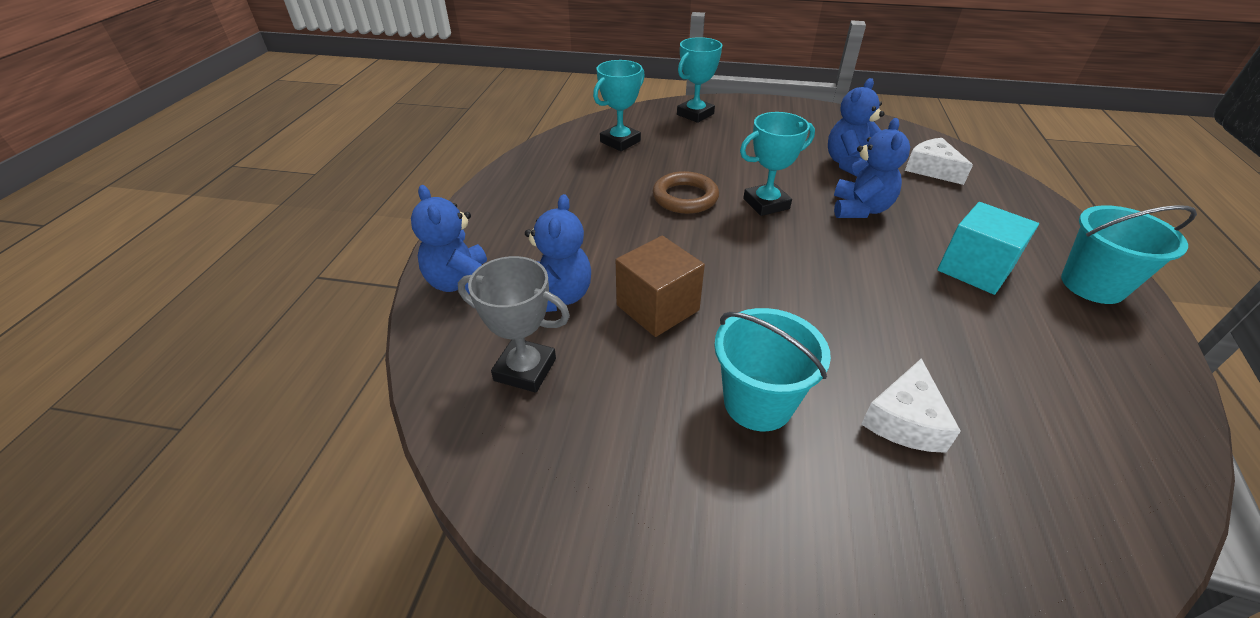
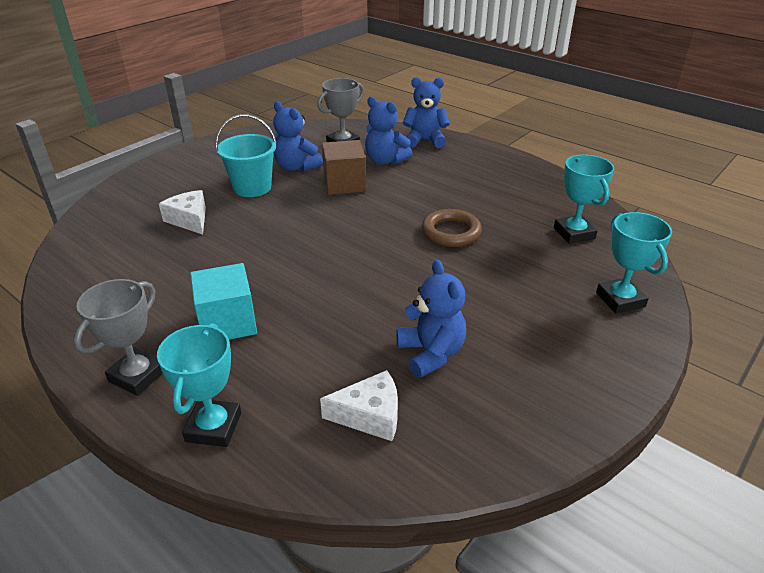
camera: 120 degrees right, 5 degrees down
(766, 204) = (408, 266): turquoise trophy -> turquoise trophy (213, 427)
(860, 209) = (354, 312): blue teddy bear -> blue teddy bear (296, 167)
(1092, 285) = (137, 376): turquoise bucket -> grey trophy

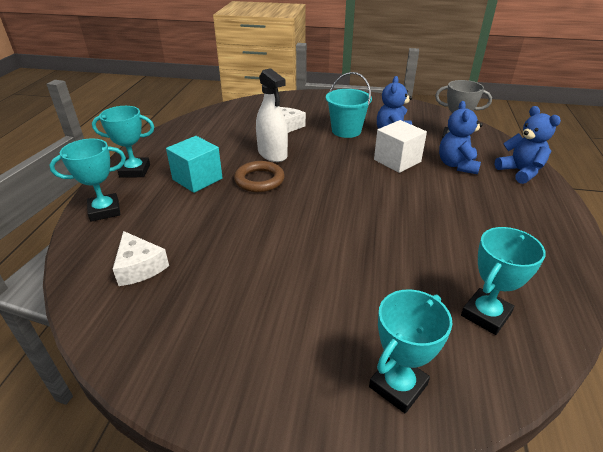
camera: 60 degrees right, 0 degrees up
(137, 376) = (135, 171): grey trophy -> turquoise trophy
(239, 250) = (272, 154): none -> white spray bottle
(344, 184) = (397, 161): brown cube -> white cube
(431, 353) = (221, 274): blue teddy bear -> none
(451, 232) = (392, 233): brown ring -> brown ring (259, 180)

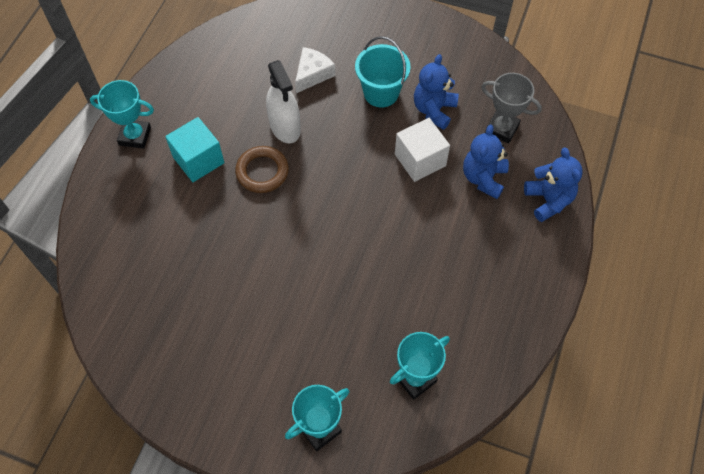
camera: 10 degrees right, 25 degrees up
(104, 211) = (105, 197): turquoise trophy -> none
(139, 267) = (137, 278): white cheese -> none

